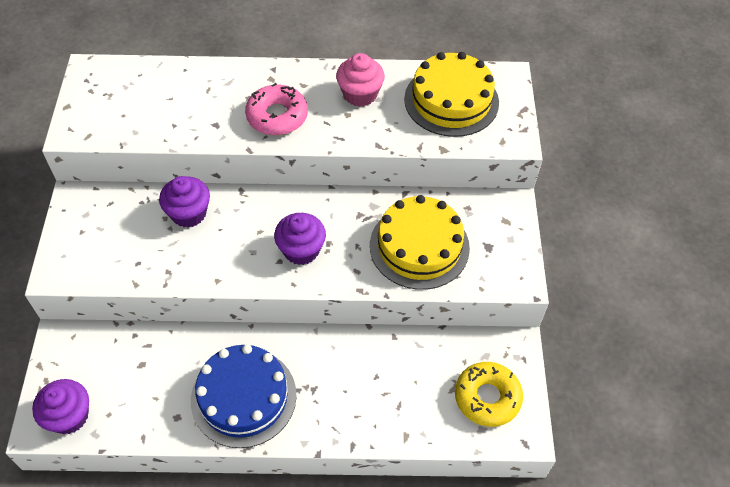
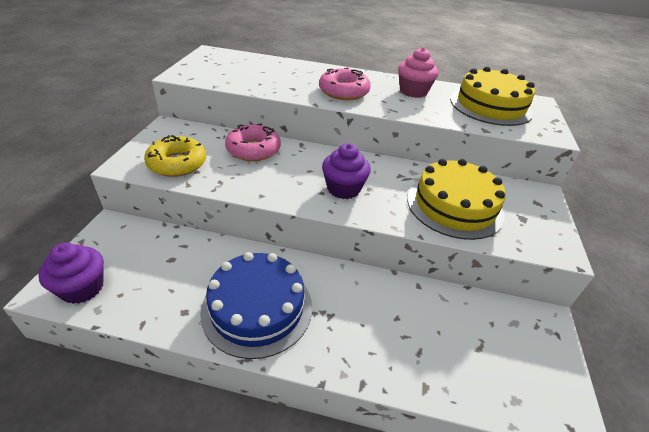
camera: 10 degrees right, 15 degrees down
(189, 213) = (253, 149): purple cupcake -> pink donut
(487, 397) = (520, 365): yellow donut -> yellow donut (177, 163)

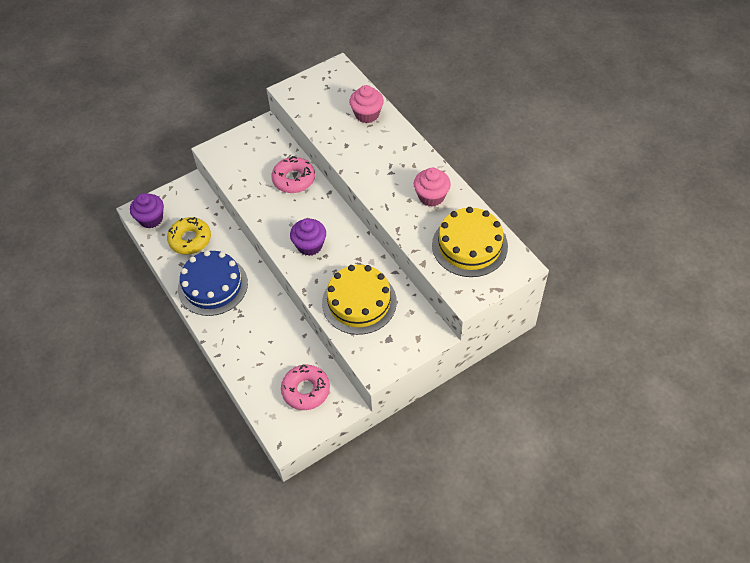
camera: 50 degrees right, 15 degrees up
(177, 163) = (240, 166): yellow donut -> yellow donut (190, 239)
(280, 67) = (367, 114): none -> pink cupcake
(343, 91) = (377, 168): pink donut -> pink donut (306, 390)

